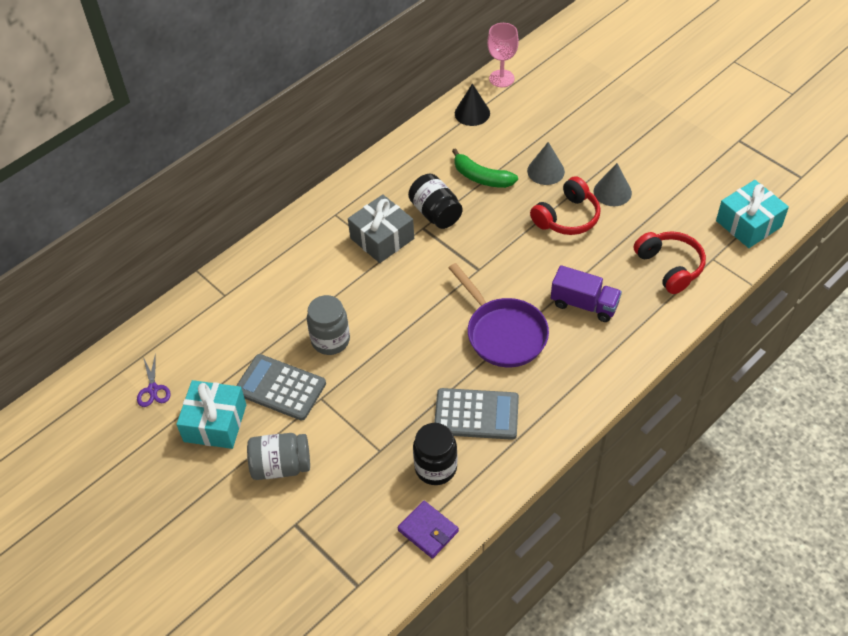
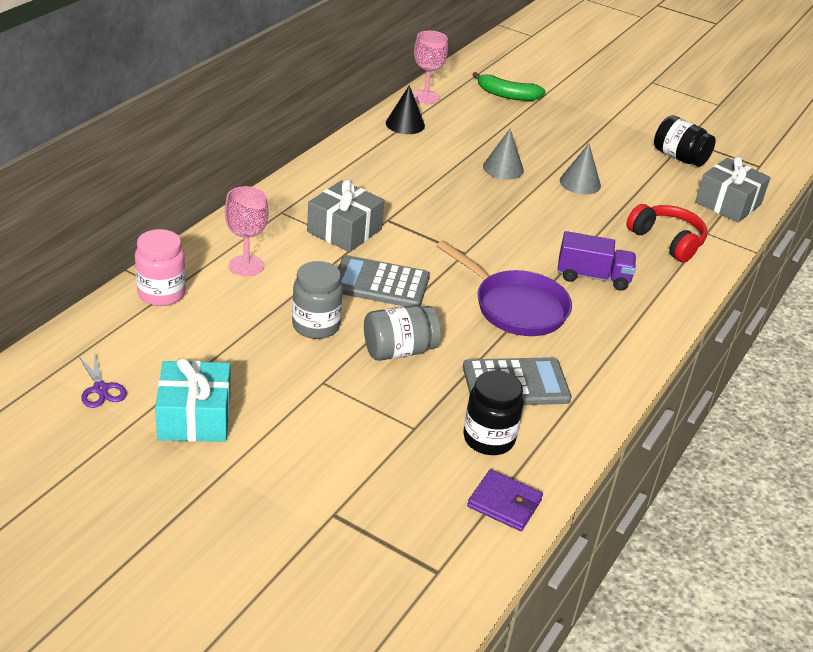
camera: 20 degrees left, 15 degrees down
(218, 298) = (161, 293): none -> pink jar
(280, 388) = (268, 375): grey calculator -> grey calculator (380, 283)
(281, 466) = (295, 454): grey jar -> grey jar (399, 350)
(291, 273) = (246, 266): none -> pink goblet
(435, 213) = (397, 206): black jar -> black jar (679, 157)
(481, 177) = (436, 175): green banana -> green banana (507, 95)
(567, 217) = (542, 205): red headphones -> none
(748, 224) = (728, 203): turquoise gift -> grey gift

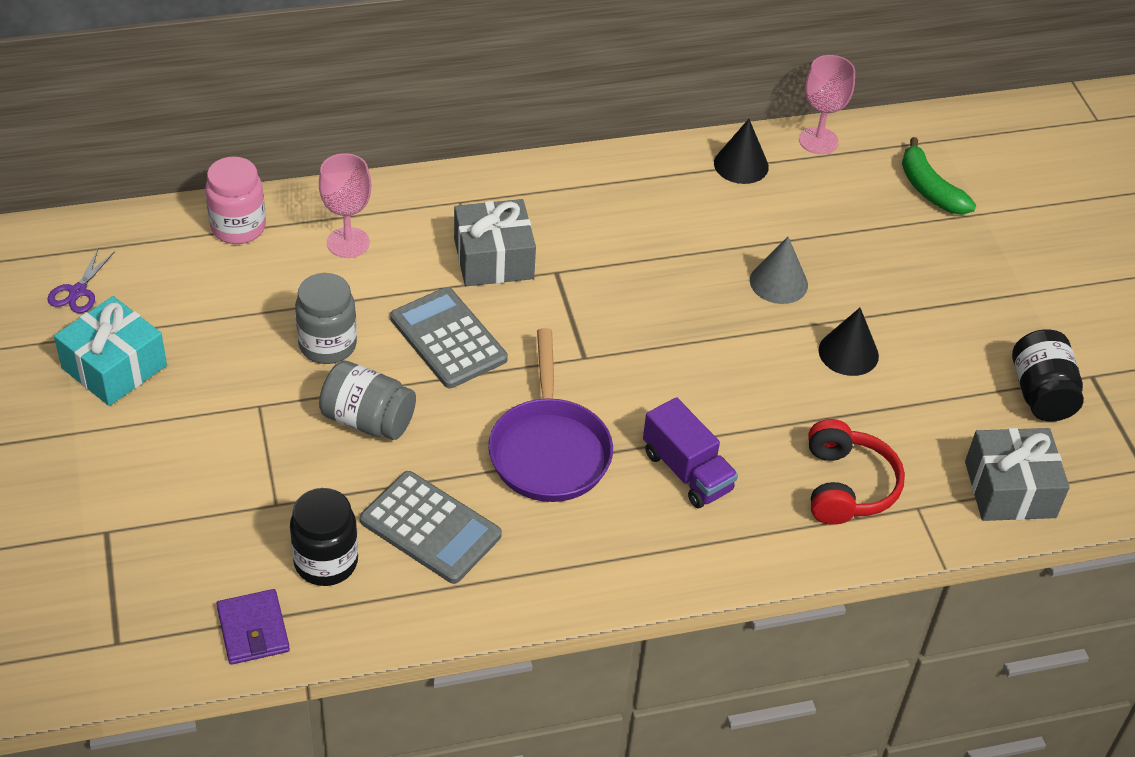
camera: 45 degrees right, 10 degrees up
(580, 183) = (848, 353): grey cone -> black cone

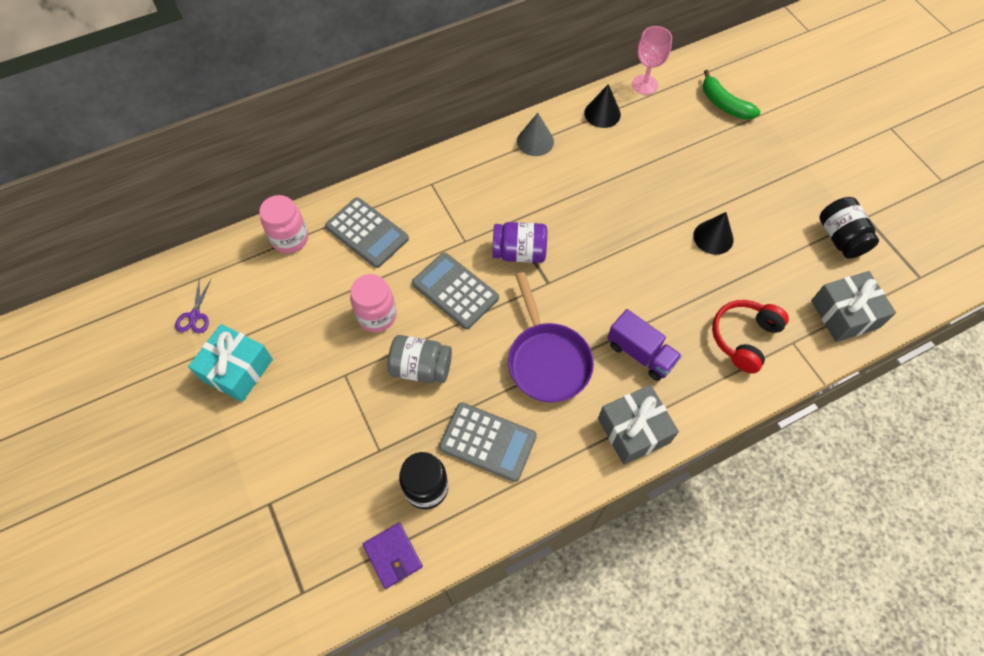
camera: 10 degrees left, 15 degrees up
(327, 345) = (377, 316): grey jar -> pink jar
(348, 243) = (367, 233): pink goblet -> grey calculator
(493, 258) = (466, 222): grey gift -> grey gift (633, 430)
(556, 312) = (519, 252): none -> purple jar
(778, 282) = (653, 195): grey cone -> grey cone (535, 141)
(846, 486) = (744, 338): red headphones -> red headphones turned 135 degrees counterclockwise

